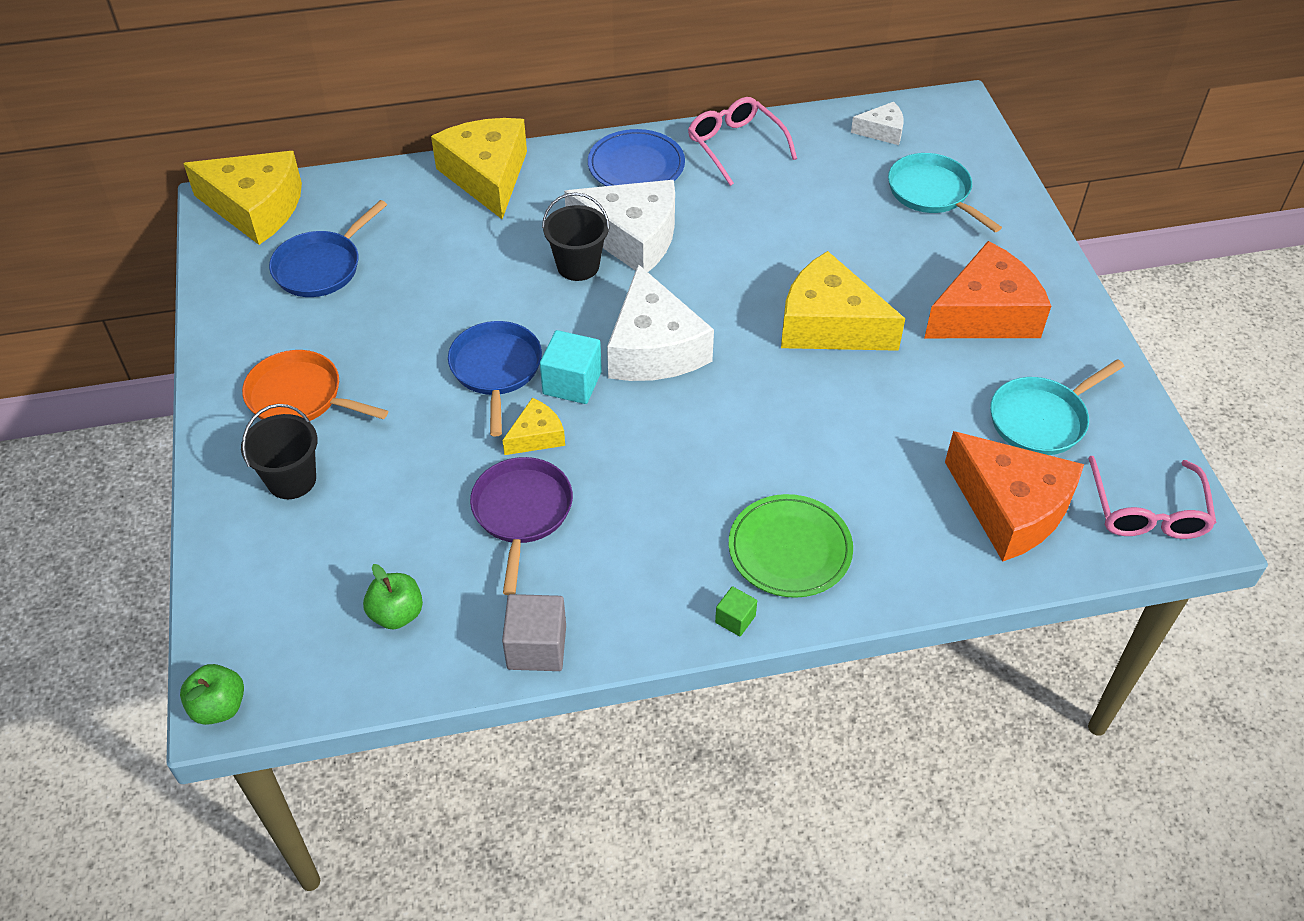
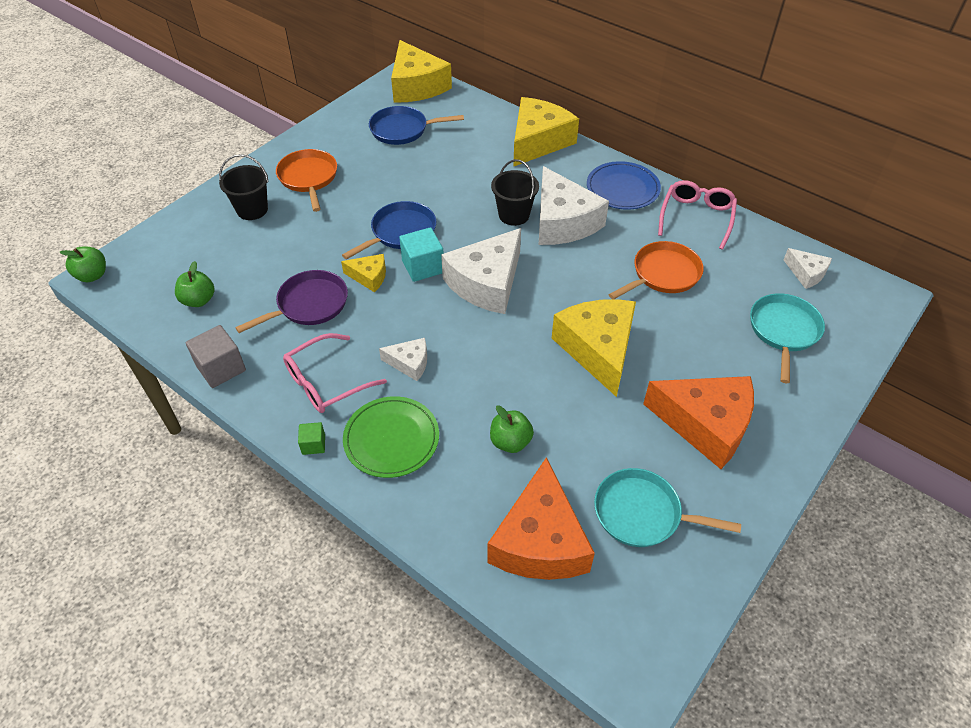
camera: 50 degrees right, 0 degrees up
(702, 475) = (409, 363): none -> white cheese
(783, 218) = (663, 274): none -> orange pan
(879, 459) = (510, 442): none -> green apple
(1147, 510) = (624, 631): pink glasses -> pink glasses (327, 382)

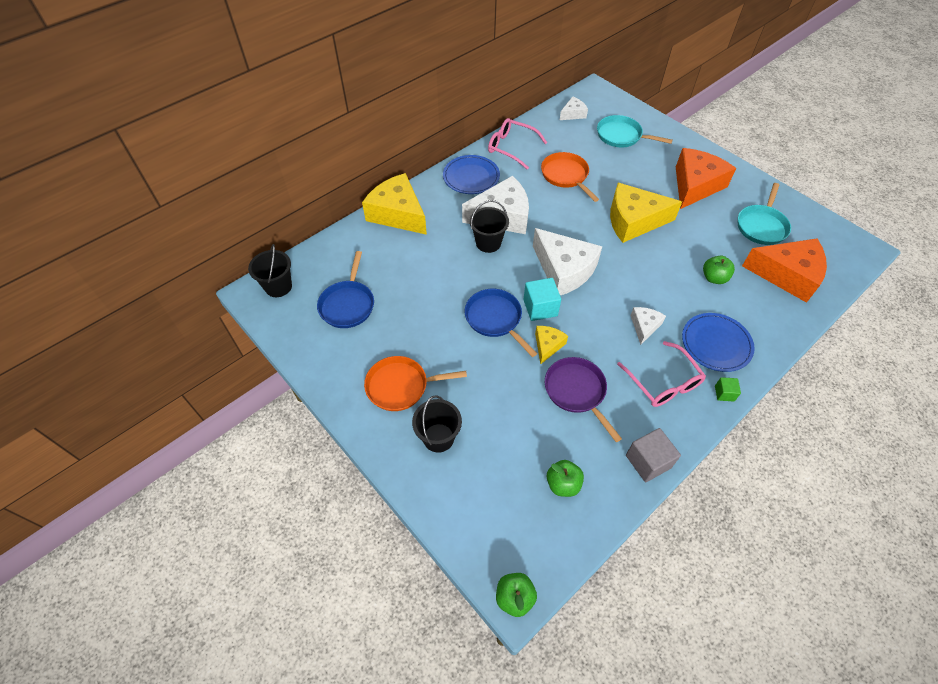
camera: 80 degrees left, 5 degrees up
(391, 439) = (716, 344): green plate -> blue plate
(416, 86) = (278, 286): yellow cheese -> black bucket

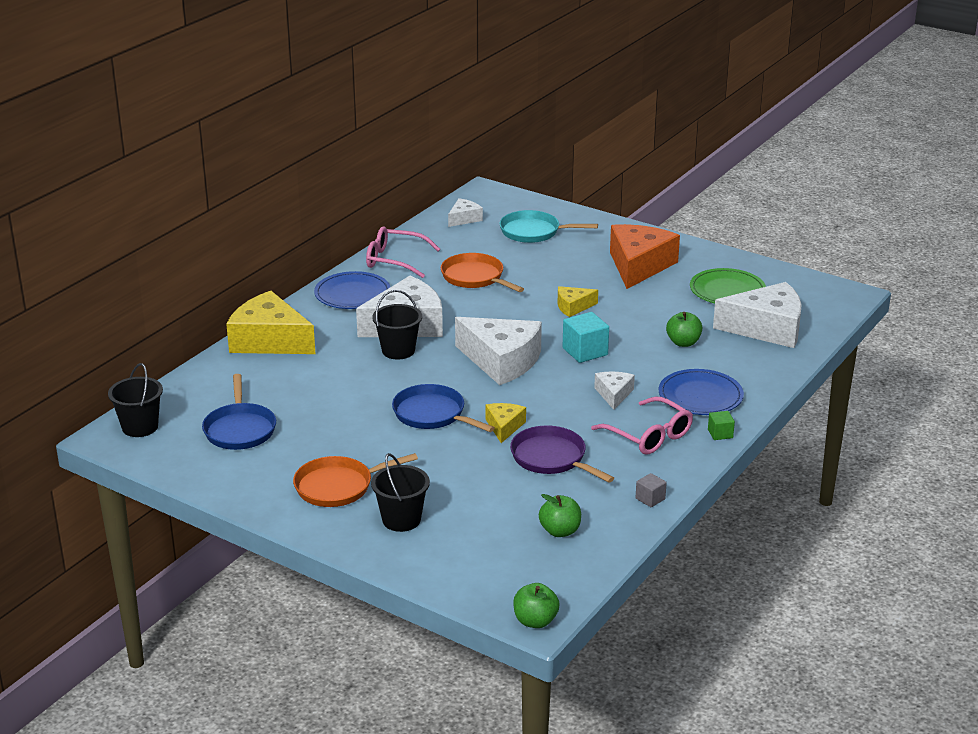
camera: 15 degrees left, 25 degrees down
(540, 308) = (484, 397): turquoise cube -> turquoise cube (585, 351)
(633, 221) = (573, 307): yellow cheese -> yellow cheese, size x0.49
(648, 461) = (650, 499): grey cube -> grey cube, size x0.56
(761, 226) = (727, 291): turquoise pan -> green plate
(787, 275) = (767, 328): orange cheese -> white cheese

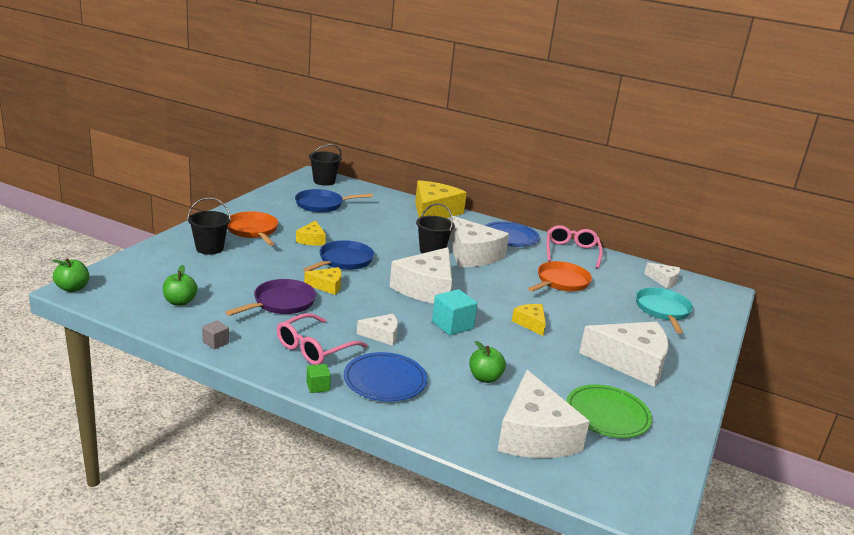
camera: 80 degrees right, 5 degrees down
(368, 438) = (311, 240): none -> yellow cheese
(639, 266) = (631, 362): orange cheese -> white cheese

